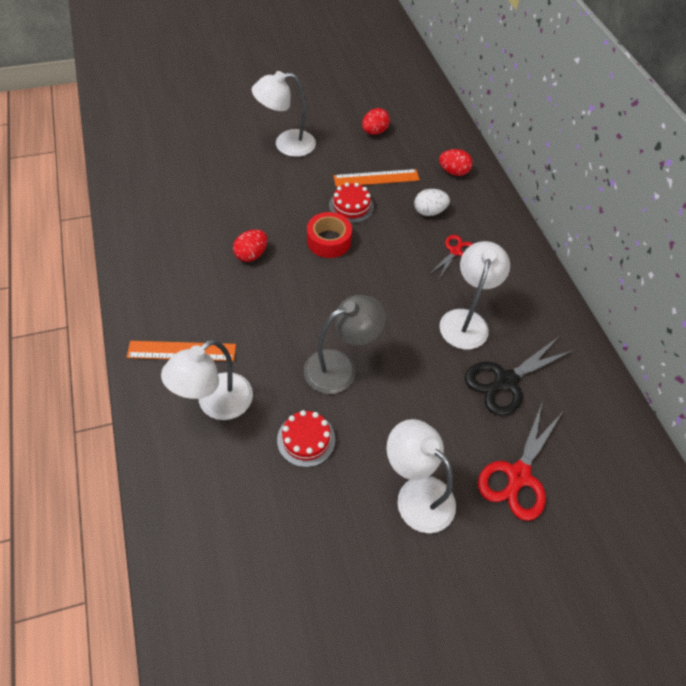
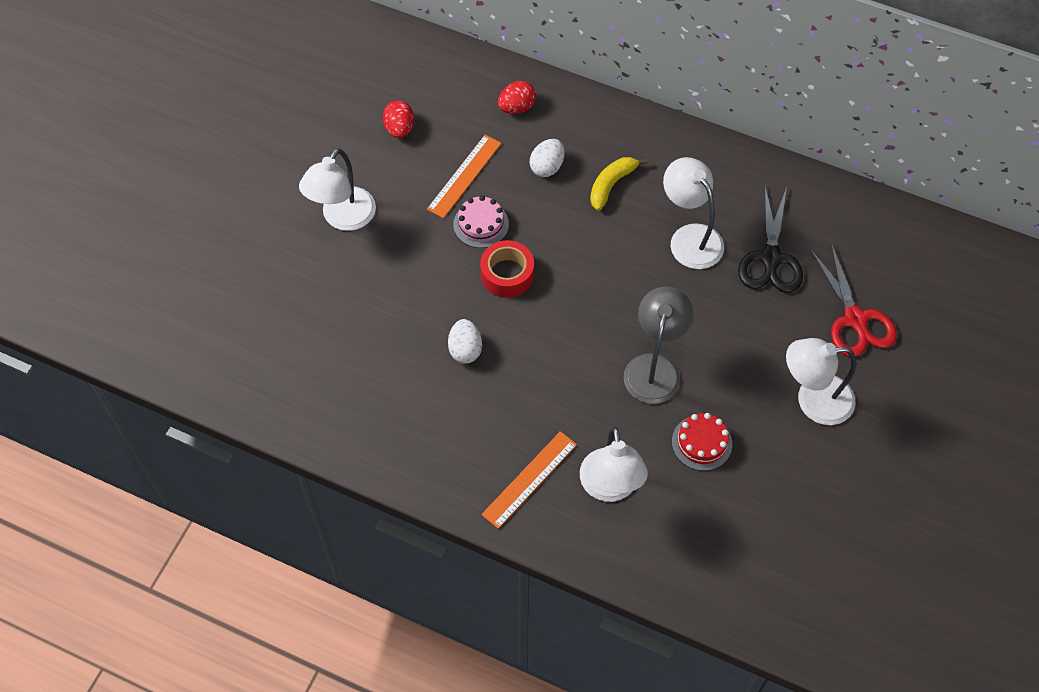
camera: 45 degrees left, 5 degrees up
(251, 254) = (465, 349): red egg -> white egg
(351, 206) = (481, 224): red cake -> pink cake
(455, 251) = (611, 185): red scissors -> yellow banana

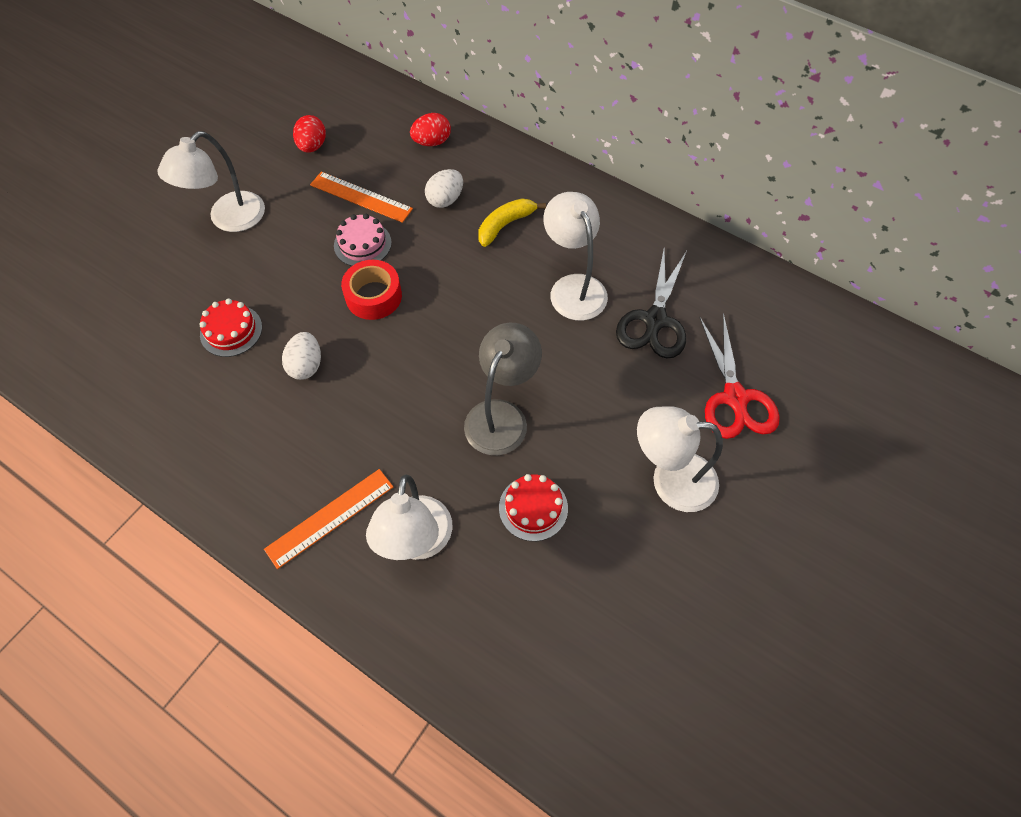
camera: 10 degrees right, 0 degrees up
(384, 327) = (231, 330): none -> red cake
(464, 176) = (361, 197): orange ruler -> orange ruler turned 75 degrees clockwise

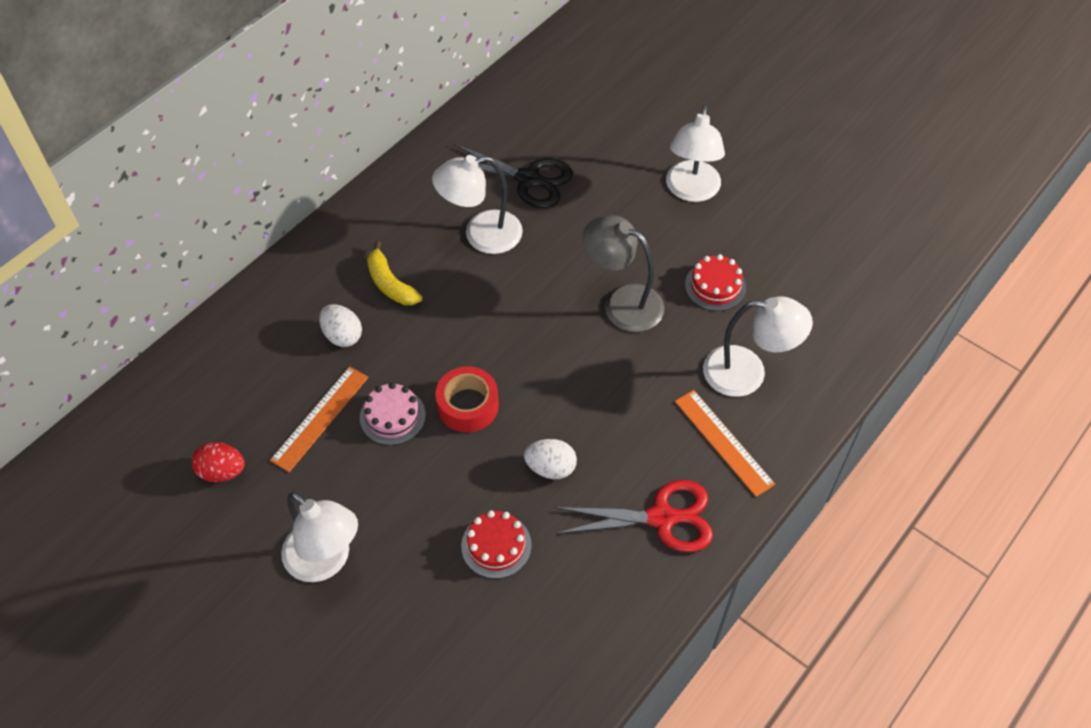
camera: 85 degrees left, 5 degrees down
(432, 142) = (249, 345): red egg -> none
(735, 398) = (615, 137): red scissors -> red scissors (661, 518)

